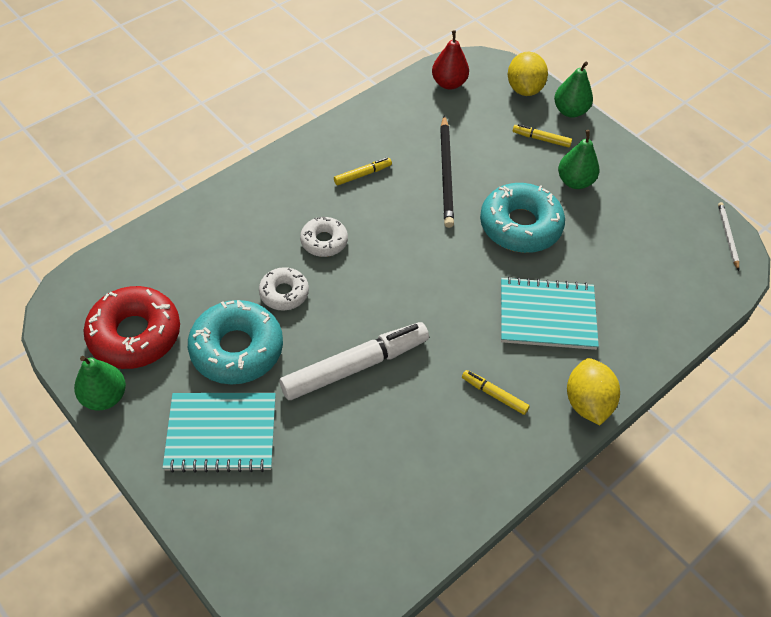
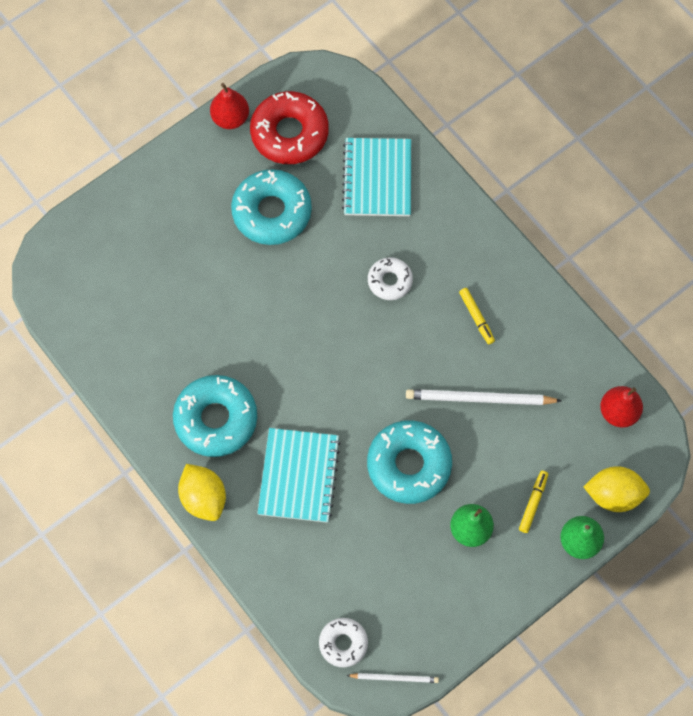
camera: 95 degrees right, 15 degrees up
(105, 397) = (230, 118): green pear -> red pear
(221, 433) = (192, 205): turquoise notebook -> turquoise notebook (377, 178)
(284, 293) = (330, 248): white donut -> white donut (343, 643)
(354, 366) = (250, 305): white marker -> none
(446, 174) = (479, 399): black pencil -> white pencil
(494, 395) = (216, 419): yellow marker -> turquoise donut
(587, 403) = (204, 498): yellow lemon -> yellow lemon turned 60 degrees clockwise

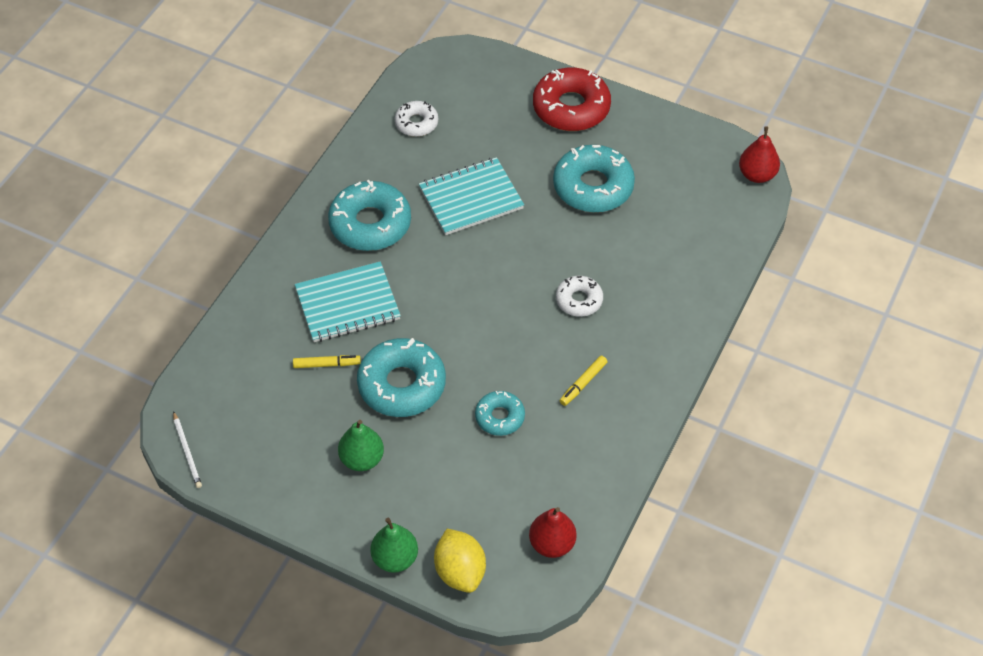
camera: 65 degrees right, 15 degrees down
(204, 498) = (292, 243): yellow lemon -> none
(230, 118) = (666, 122): red pear -> red pear (757, 175)
(289, 133) = (679, 169): red donut -> red donut (571, 107)
(343, 643) = (203, 398): white donut -> white donut (416, 123)
(377, 178) = (678, 251): turquoise notebook -> turquoise notebook (471, 198)
(479, 399) = (500, 417): white pencil -> turquoise donut
(533, 503) = (415, 502): yellow marker -> yellow marker (326, 364)

